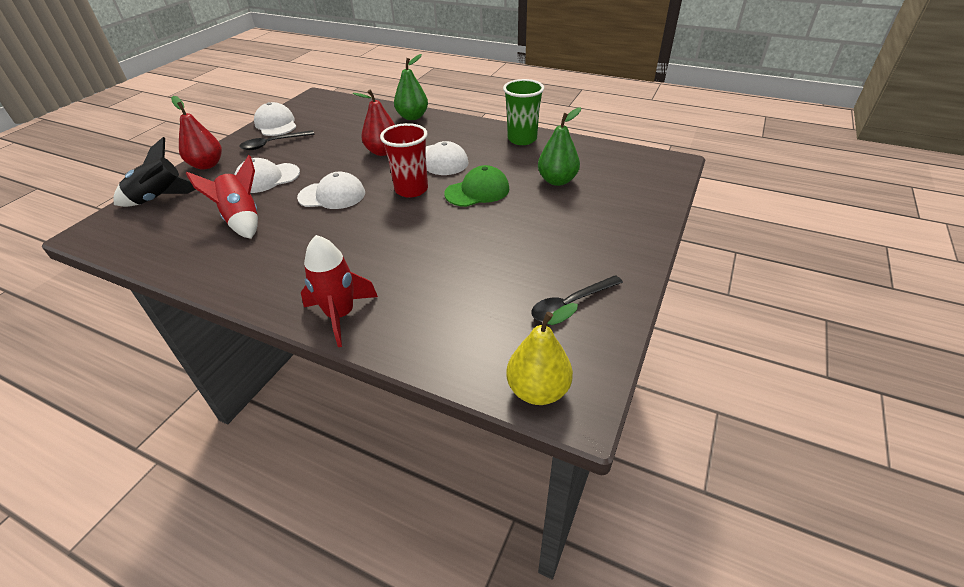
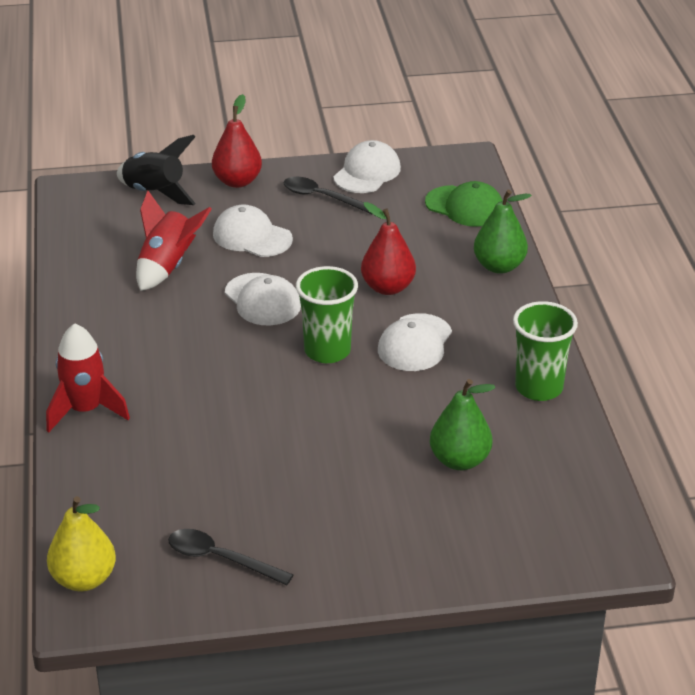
camera: 55 degrees right, 5 degrees down
(411, 189) = (327, 351): red cup -> green cup
(477, 191) = (372, 403): green cap -> green cap (465, 207)

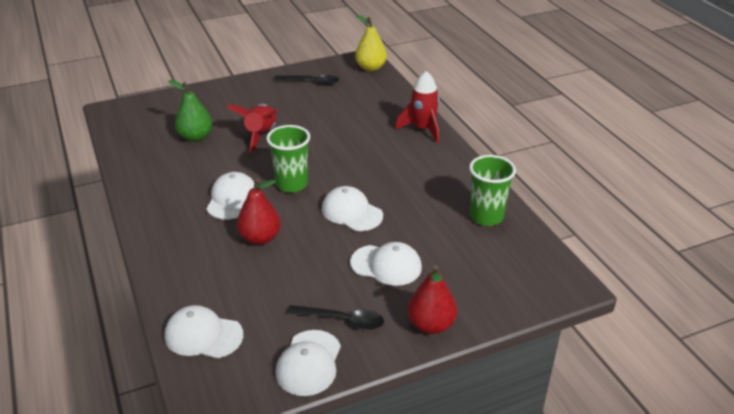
camera: 165 degrees right, 0 degrees up
(155, 193) = (496, 296): black rocket -> none
(167, 267) = (437, 226): red rocket -> red rocket (261, 135)
(465, 207) = (203, 335): green cap -> white cap
(499, 266) = (170, 273): green pear -> none
(539, 388) = (144, 183): green cup -> green cup (486, 217)

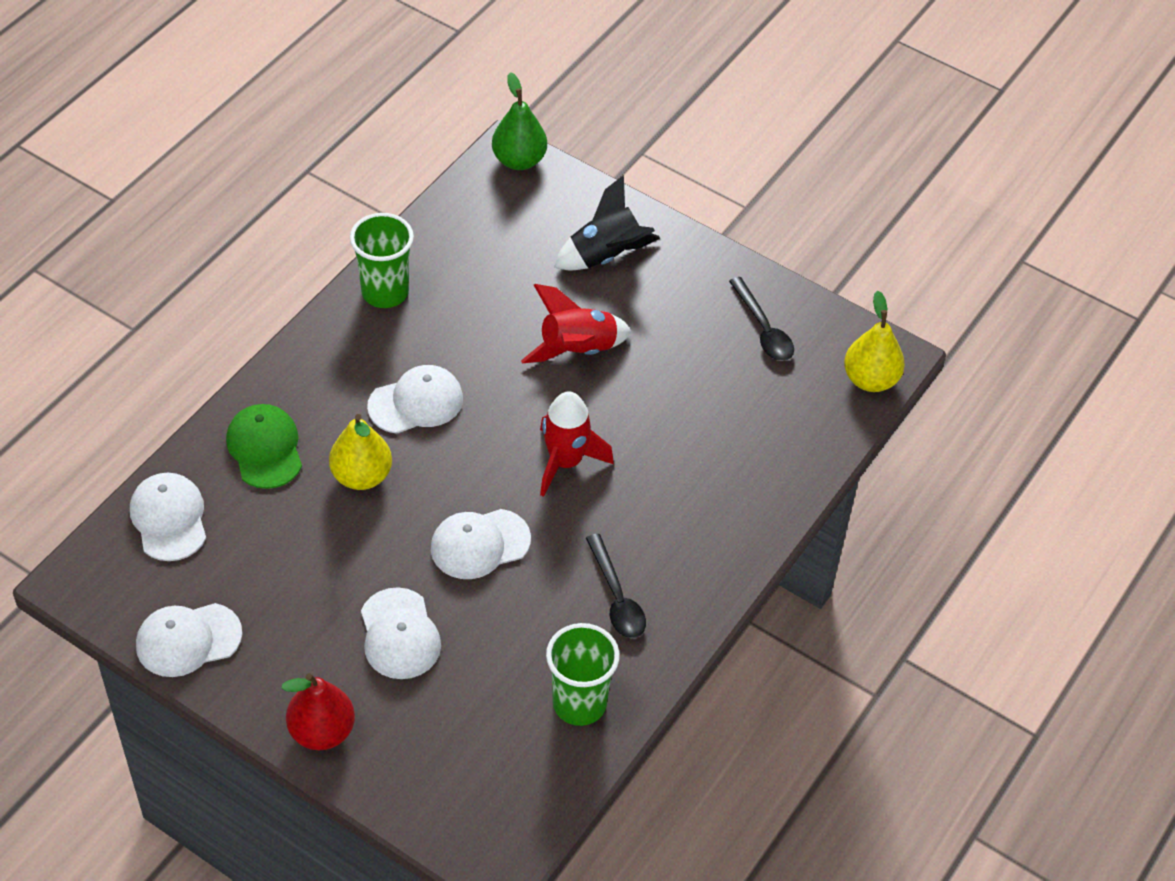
camera: 55 degrees right, 15 degrees up
(195, 137) = (517, 283): green pear -> green pear (519, 160)
(197, 270) = (265, 448): none -> green cap
(214, 106) = (606, 256): none -> black rocket
(260, 238) = (361, 476): red pear -> yellow pear
(291, 184) = (492, 447): green cup -> green cup (385, 292)
(342, 320) = (273, 637): black spoon -> black spoon (616, 597)
(351, 212) = (479, 544): white cap -> white cap turned 120 degrees counterclockwise
(423, 129) = (743, 531): red rocket -> red rocket (565, 462)

